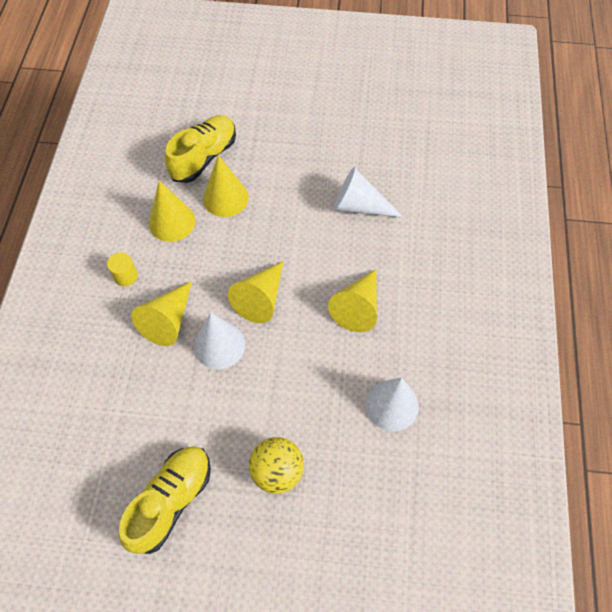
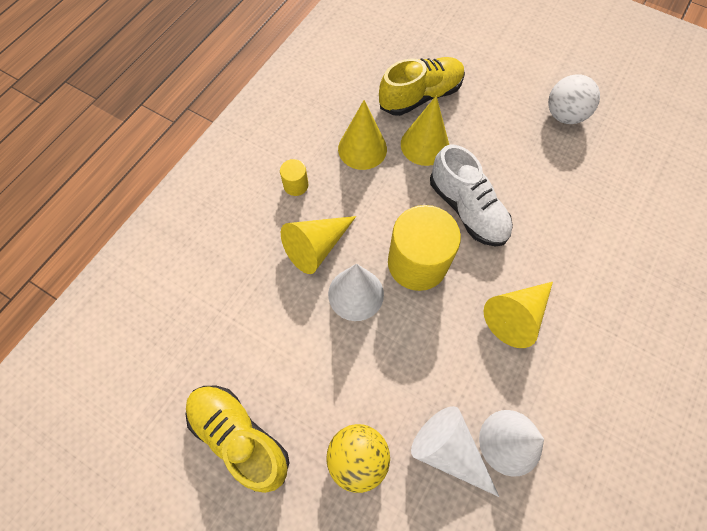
camera: 25 degrees right, 5 degrees up
(171, 501) = (239, 436): yellow shoe -> yellow shoe turned 105 degrees counterclockwise
(261, 299) = (417, 263): yellow cone -> yellow cylinder
(284, 238) = (467, 209): none -> white shoe
(332, 129) = (564, 115): none -> white ball
(359, 206) = (561, 206): white cone -> white cone (448, 450)

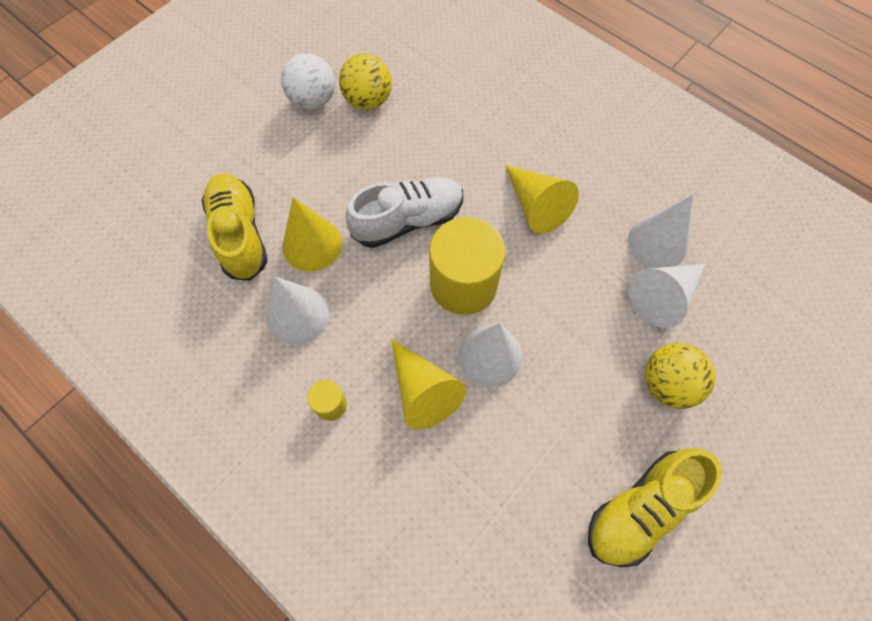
camera: 80 degrees left, 0 degrees up
(362, 149) = (298, 315): yellow cone -> white cone
(580, 156) = (368, 100): none -> yellow ball

